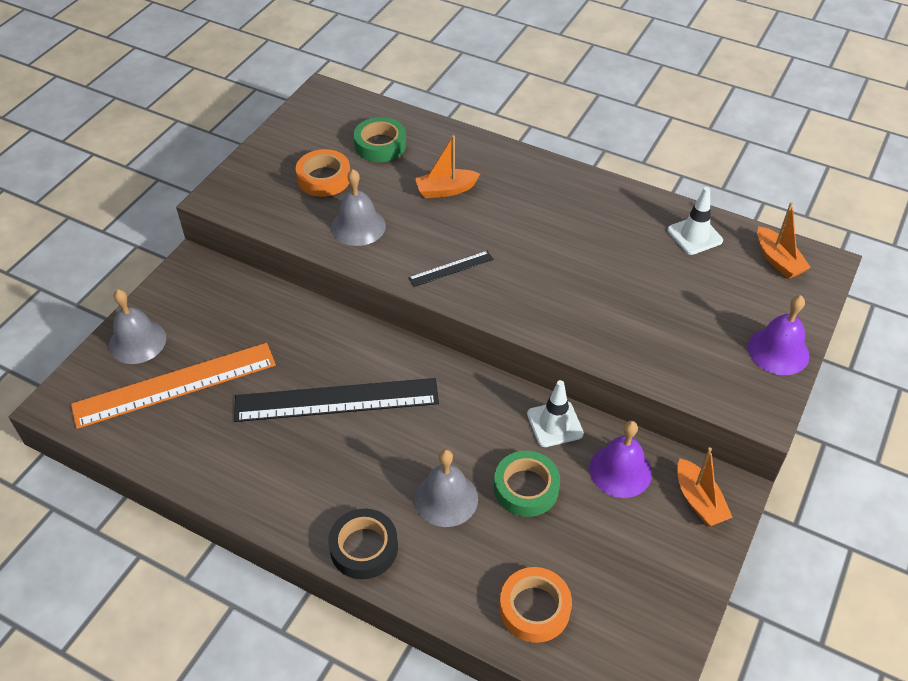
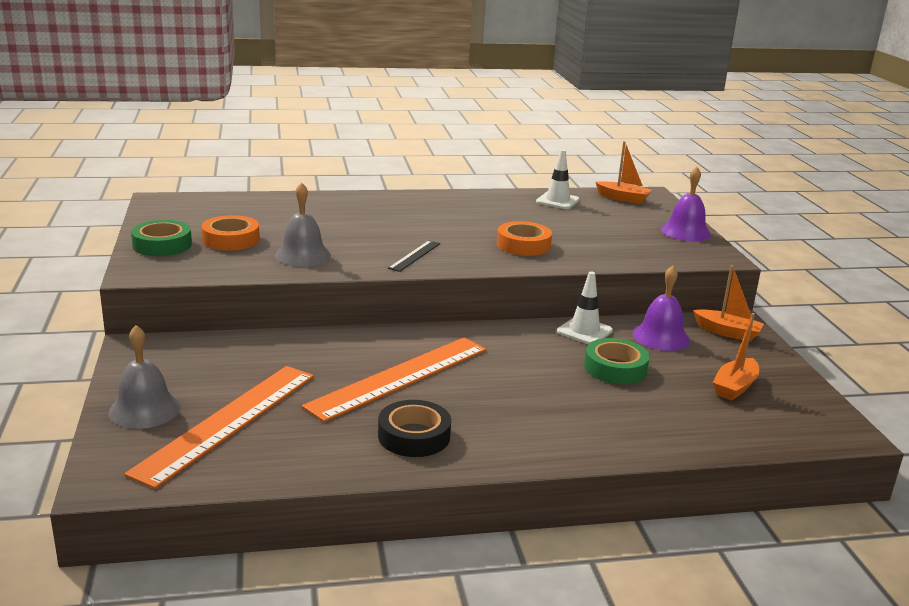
camera: 40 degrees left, 25 degrees down
(336, 400) = (399, 377): black ruler -> orange ruler
(364, 548) = (549, 447): black tape -> black tape (414, 436)
(380, 145) = (256, 213): green tape -> green tape (162, 245)
(446, 190) = (348, 222): orange boat -> orange boat (735, 387)
(446, 498) = (569, 395): grey bell -> none
(534, 608) = (716, 423): orange tape -> orange tape (523, 245)

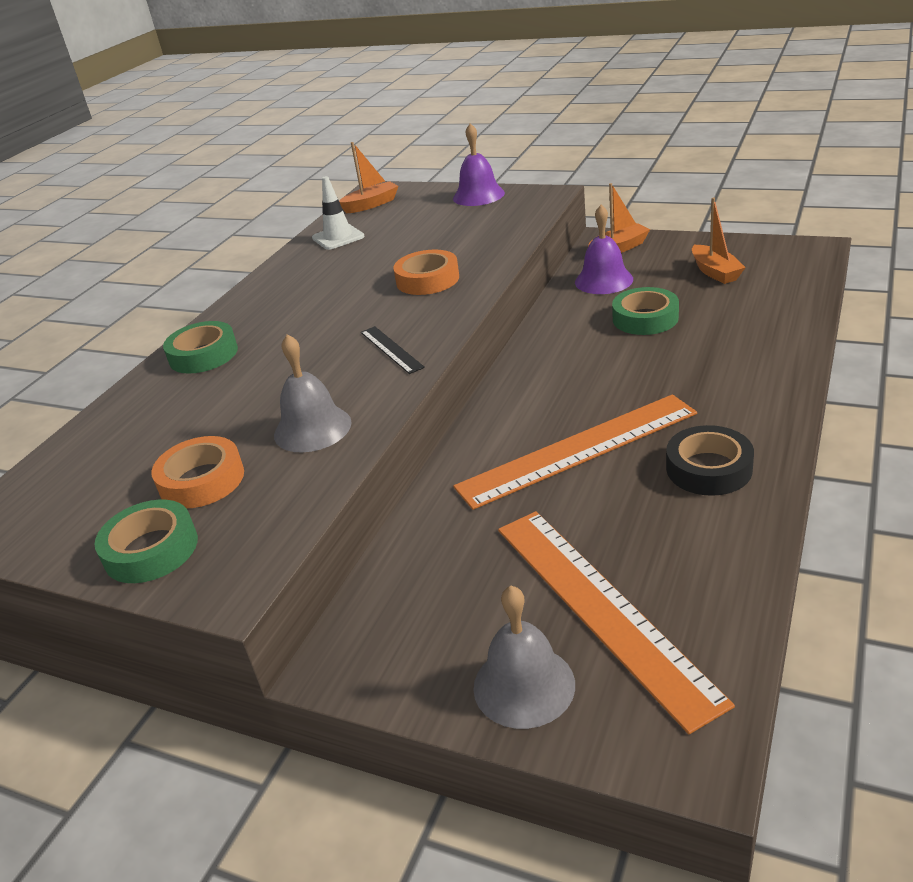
camera: 50 degrees left, 10 degrees up
(363, 203) = (203, 355): none -> green tape
(399, 377) = (578, 450): orange ruler -> orange ruler turned 75 degrees clockwise
(584, 331) = (563, 315): white traffic cone -> none

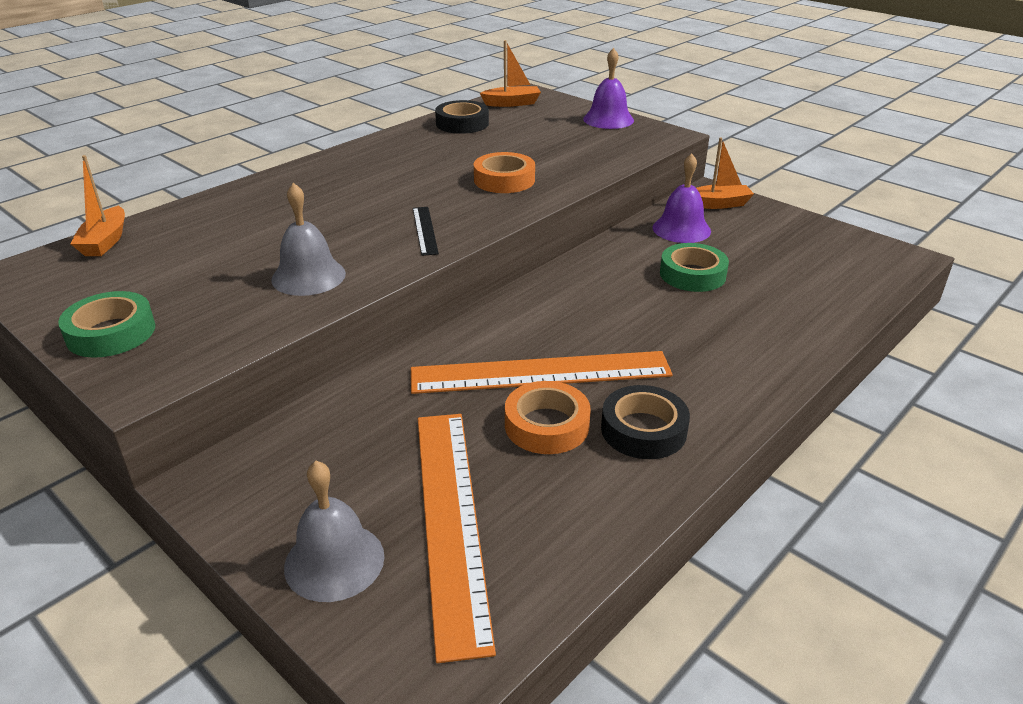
camera: 15 degrees right, 0 degrees up
(201, 480) = (192, 290): orange tape -> orange tape (546, 425)
(203, 355) = (279, 190): green tape -> none
(338, 237) = (462, 123): white traffic cone -> black tape
(715, 272) = (791, 252): orange boat -> orange boat (105, 241)

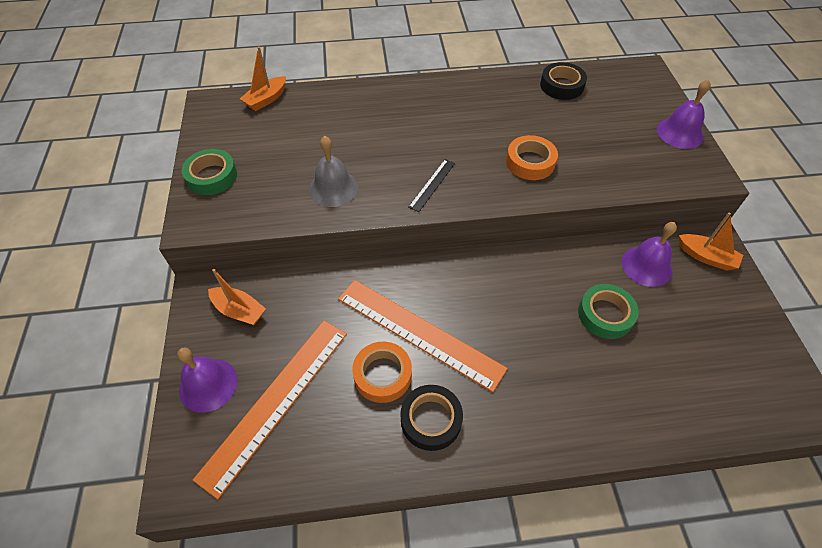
camera: 40 degrees right, 20 degrees up
(334, 561) = (208, 385): grey bell -> purple bell
(512, 103) = (622, 78): orange boat -> orange boat (239, 311)

